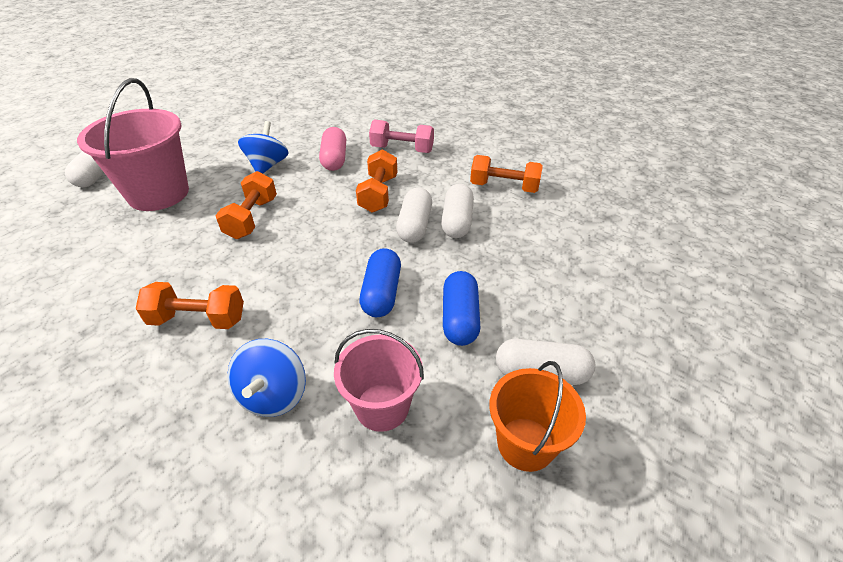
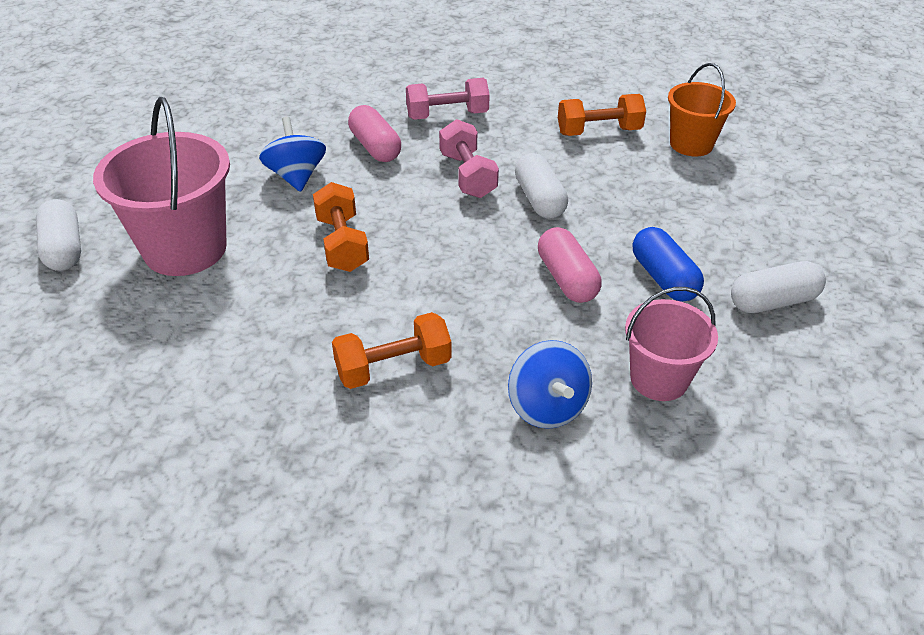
camera: 25 degrees left, 0 degrees up
(378, 194) = (467, 175): orange dumbbell -> pink dumbbell
(381, 293) = (566, 279): blue capsule -> pink capsule
(457, 221) = (580, 182): white capsule -> none
(525, 444) = (803, 362): orange bucket -> orange bucket (691, 144)

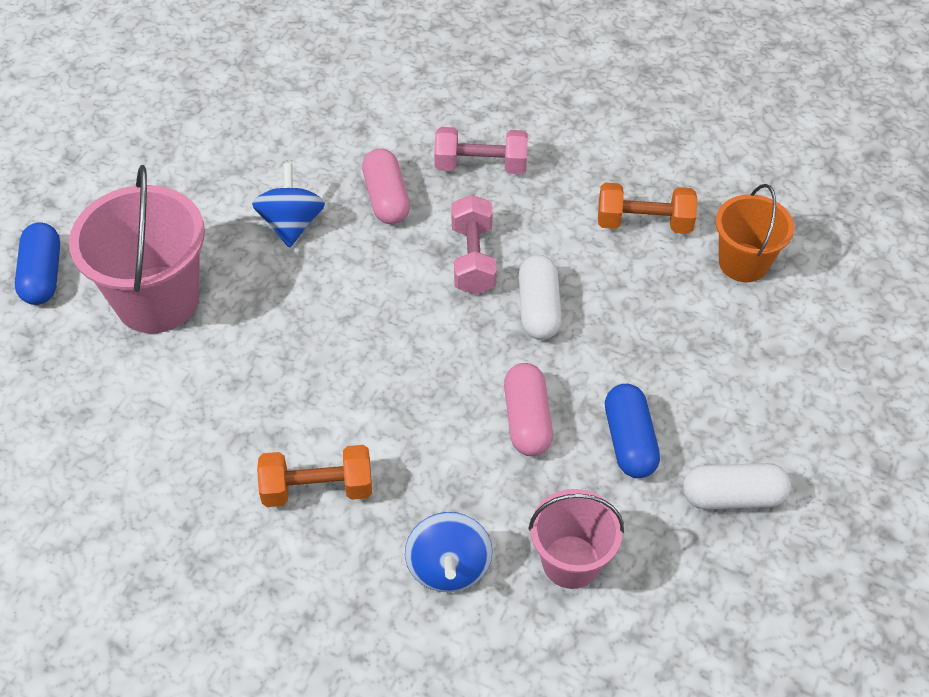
camera: 15 degrees right, 10 degrees up
(64, 249) = (43, 275): white capsule -> blue capsule
(342, 244) = (313, 326): orange dumbbell -> none

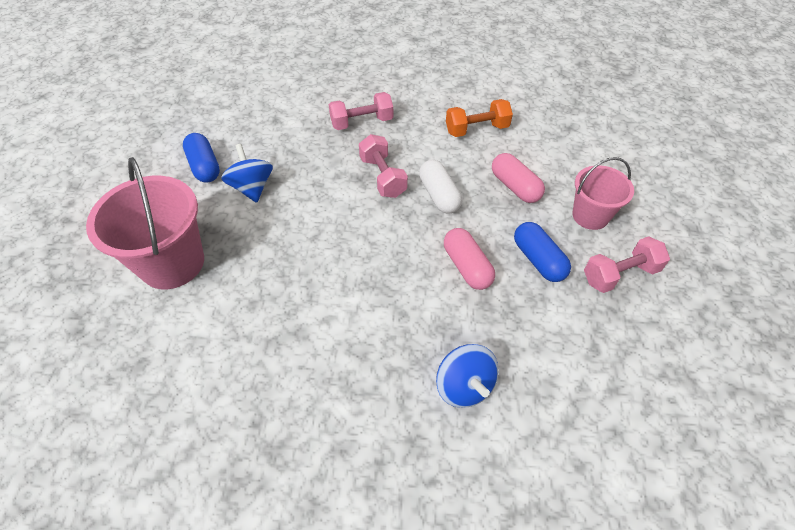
camera: 20 degrees left, 0 degrees up
(43, 275) = (76, 271): blue capsule -> blue capsule (204, 166)
(317, 489) = (345, 361): orange dumbbell -> none
(386, 198) = (310, 156): pink capsule -> pink capsule (515, 187)
(571, 562) = (544, 352): pink bucket -> pink bucket (590, 216)
(732, 496) = (620, 274): white capsule -> pink dumbbell
(743, 262) = (546, 136): orange bucket -> none

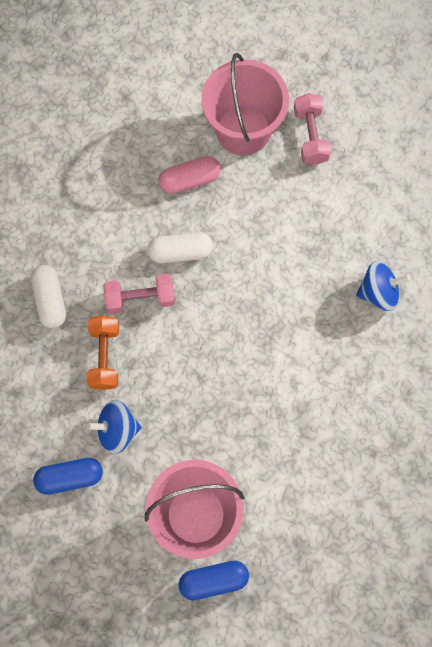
camera: 75 degrees left, 20 degrees up
(362, 122) = (50, 300): pink dumbbell -> white capsule
(467, 266) = (270, 254): pink capsule -> none
(476, 129) = (99, 187): orange dumbbell -> orange dumbbell (105, 356)
(538, 260) = (279, 193): blue capsule -> blue capsule (213, 580)
(590, 216) = (243, 130): pink bucket -> pink bucket, size x1.63

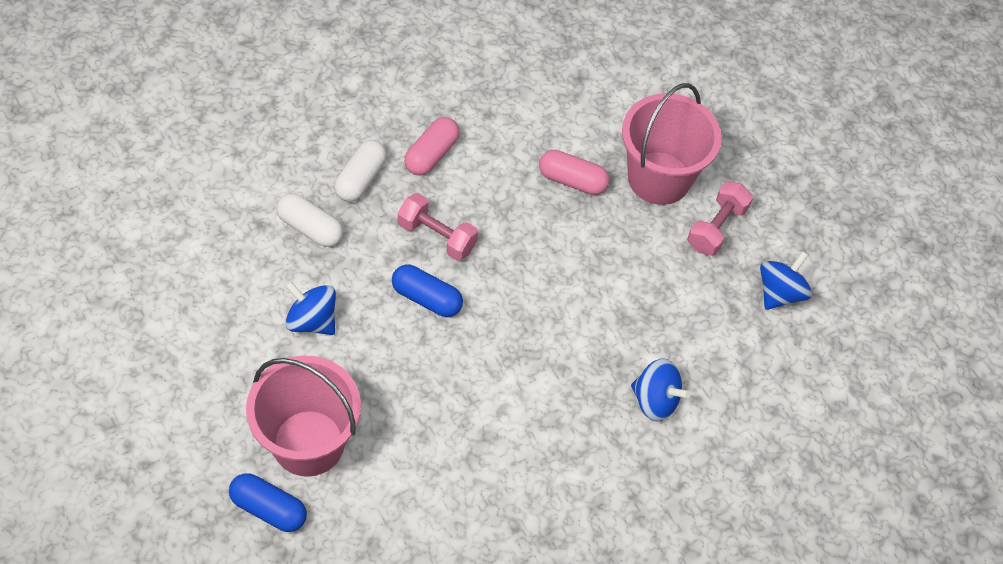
camera: 35 degrees right, 15 degrees down
(70, 477) = (236, 324): blue capsule -> blue capsule (427, 298)
(80, 241) = (431, 154): none -> pink capsule
(105, 356) = (361, 256): orange dumbbell -> none
(180, 252) = (507, 228): white capsule -> white capsule (310, 228)
(388, 149) = (780, 293): none -> blue spinning top

